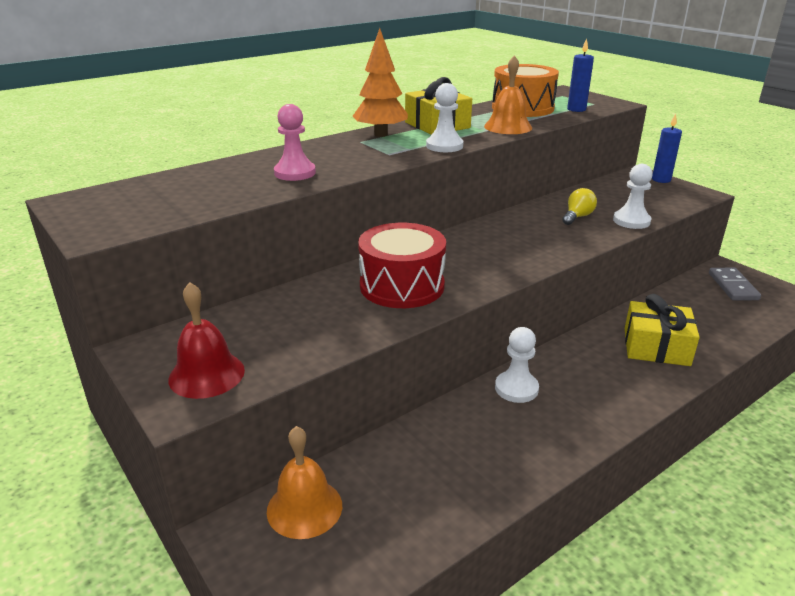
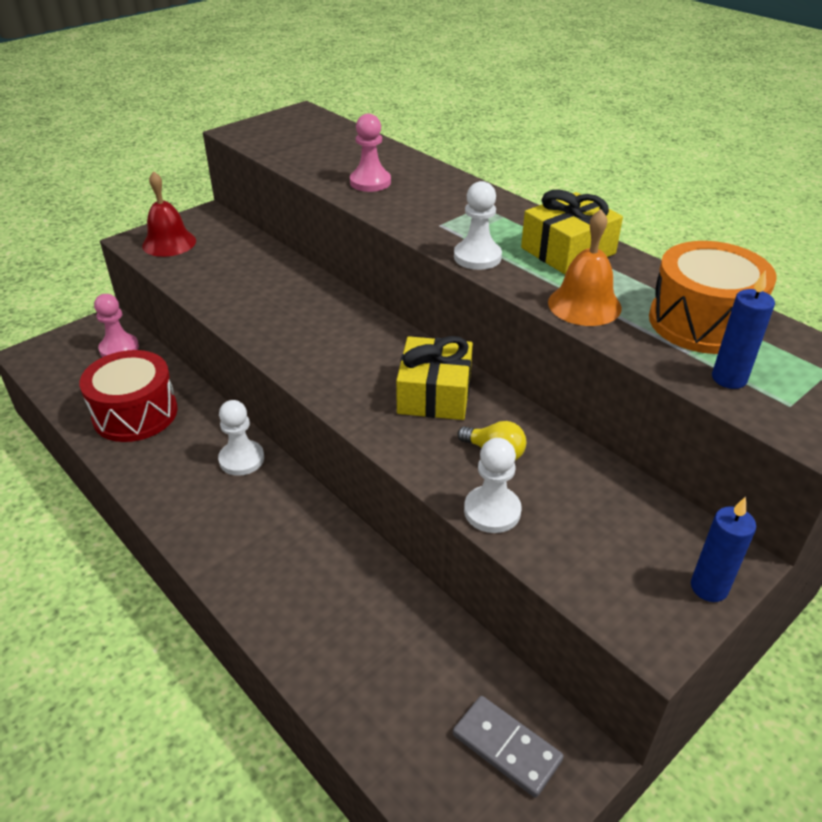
camera: 85 degrees right, 10 degrees up
(304, 508) = (119, 348): orange bell -> pink pawn
(381, 134) = (511, 216): orange tree -> none
(402, 286) = (293, 315): red drum -> red drum (135, 413)
(656, 347) = (316, 594): yellow gift -> yellow gift (434, 394)
(733, 286) = (506, 747): grey domino -> grey domino turned 45 degrees clockwise

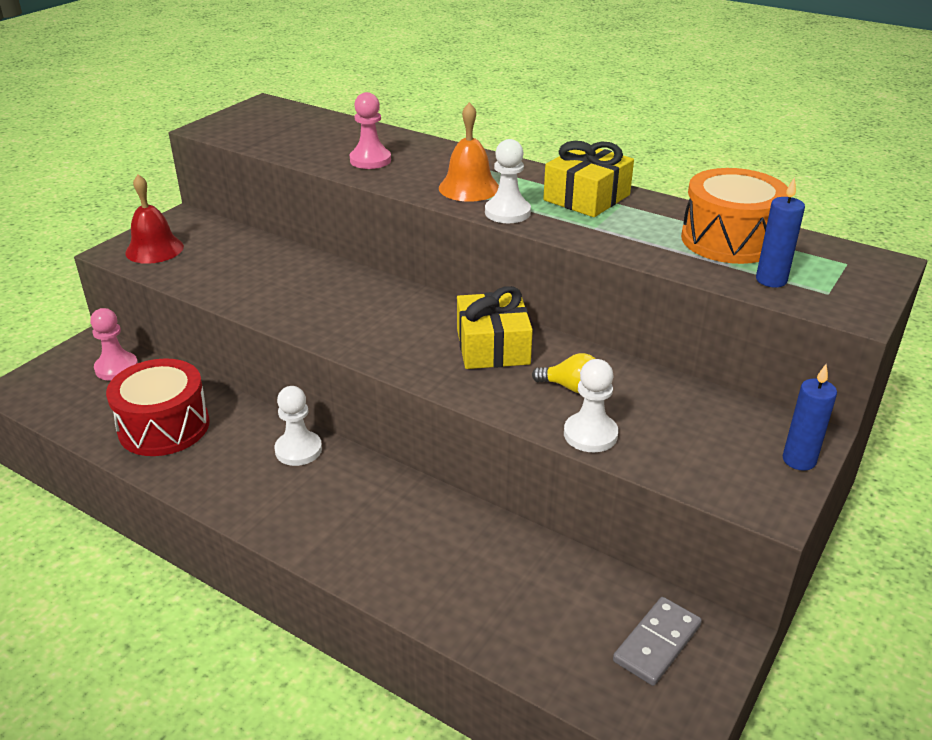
camera: 15 degrees left, 5 degrees down
(506, 747) = (657, 643): grey domino -> grey domino turned 75 degrees counterclockwise
(584, 305) = (623, 239): orange bell -> orange bell (469, 188)

